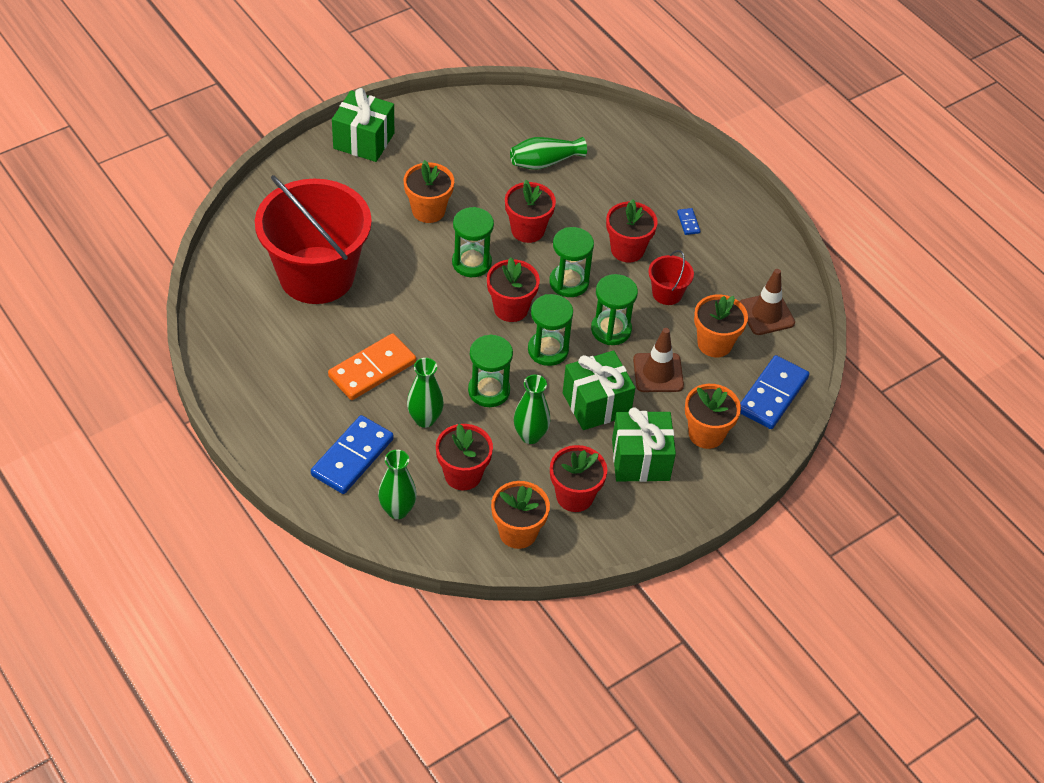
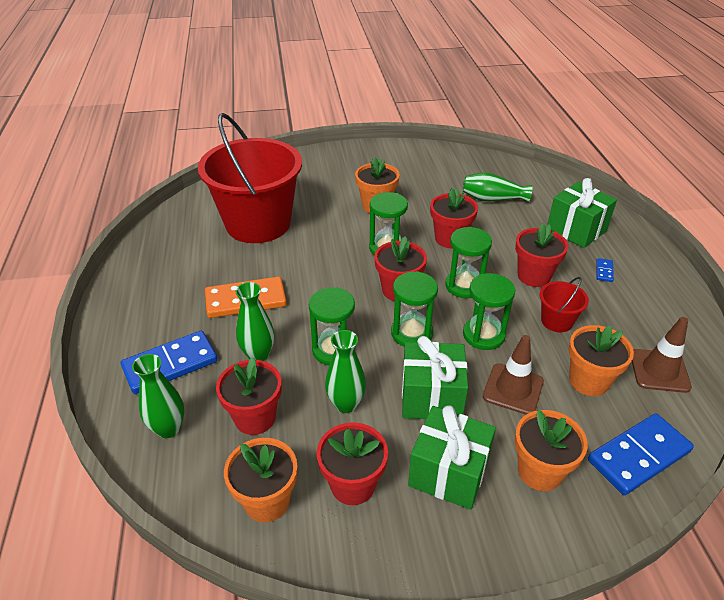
camera: 30 degrees right, 10 degrees down
(363, 141) = (359, 155): green gift -> green gift (576, 230)

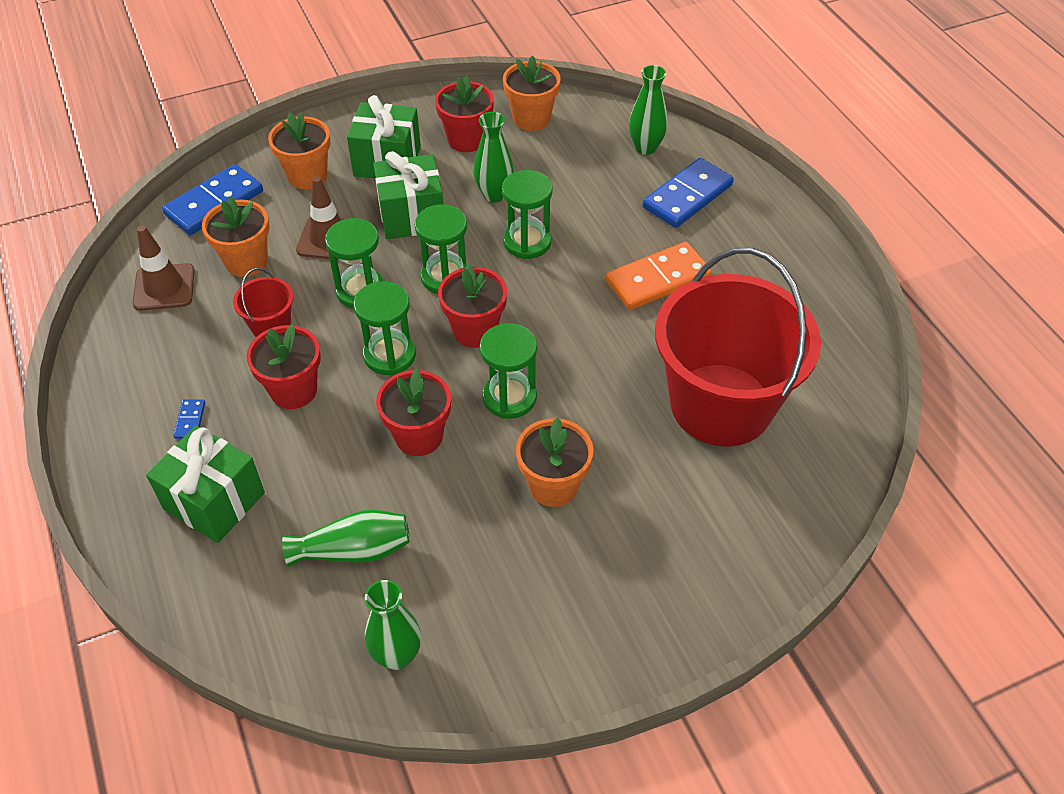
camera: 165 degrees right, 10 degrees up
(255, 418) = (574, 169): red flower pot -> none
(258, 355) = (605, 222): green vase -> green vase (397, 655)

